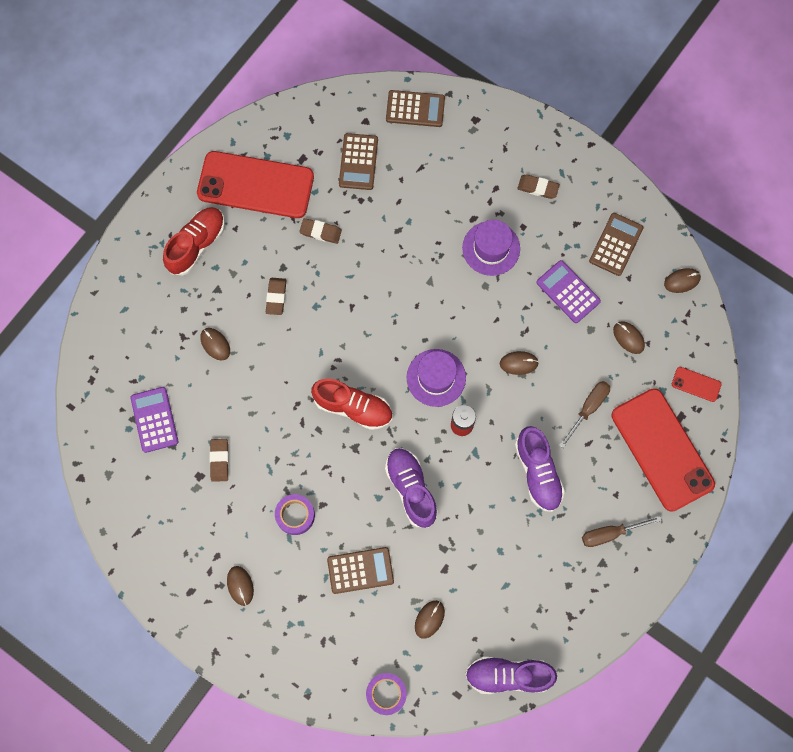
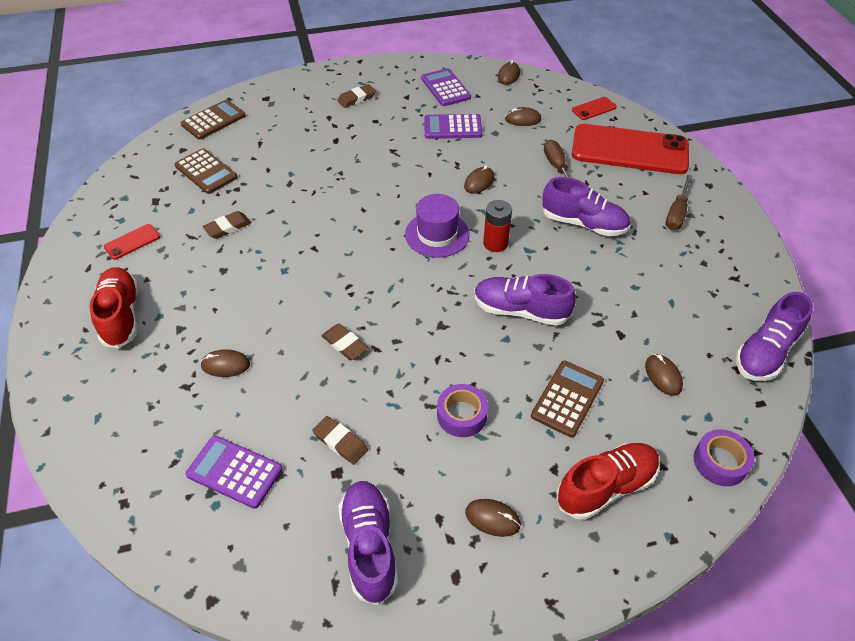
camera: 50 degrees left, 25 degrees down
(171, 532) = (369, 546): none -> purple shoe
(255, 185) = (132, 242): red phone -> red phone, size x0.40
(276, 297) = (242, 291): brown eraser -> brown eraser (345, 344)
(353, 407) = (403, 303): red shoe -> red shoe (606, 487)
(491, 248) = (370, 144): purple hat -> none
(616, 244) = (445, 88): brown calculator -> purple calculator

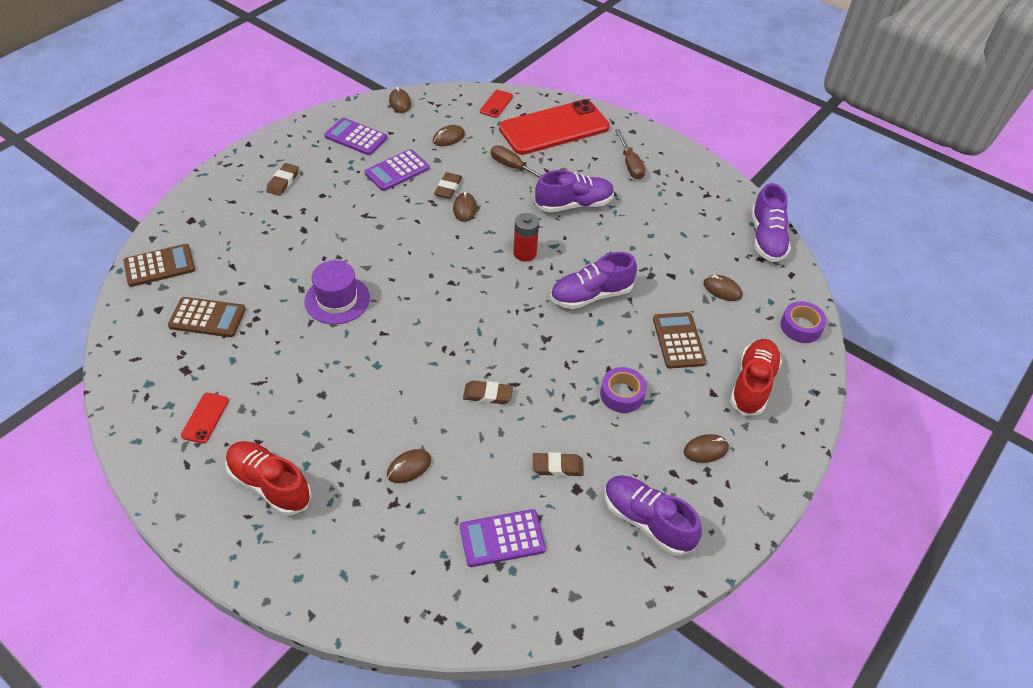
camera: 40 degrees left, 0 degrees up
(213, 120) = (159, 266): brown calculator -> brown calculator turned 60 degrees clockwise
(227, 227) = (285, 356): brown eraser -> brown eraser (448, 188)
(437, 234) = (473, 269): purple hat -> purple hat (337, 300)

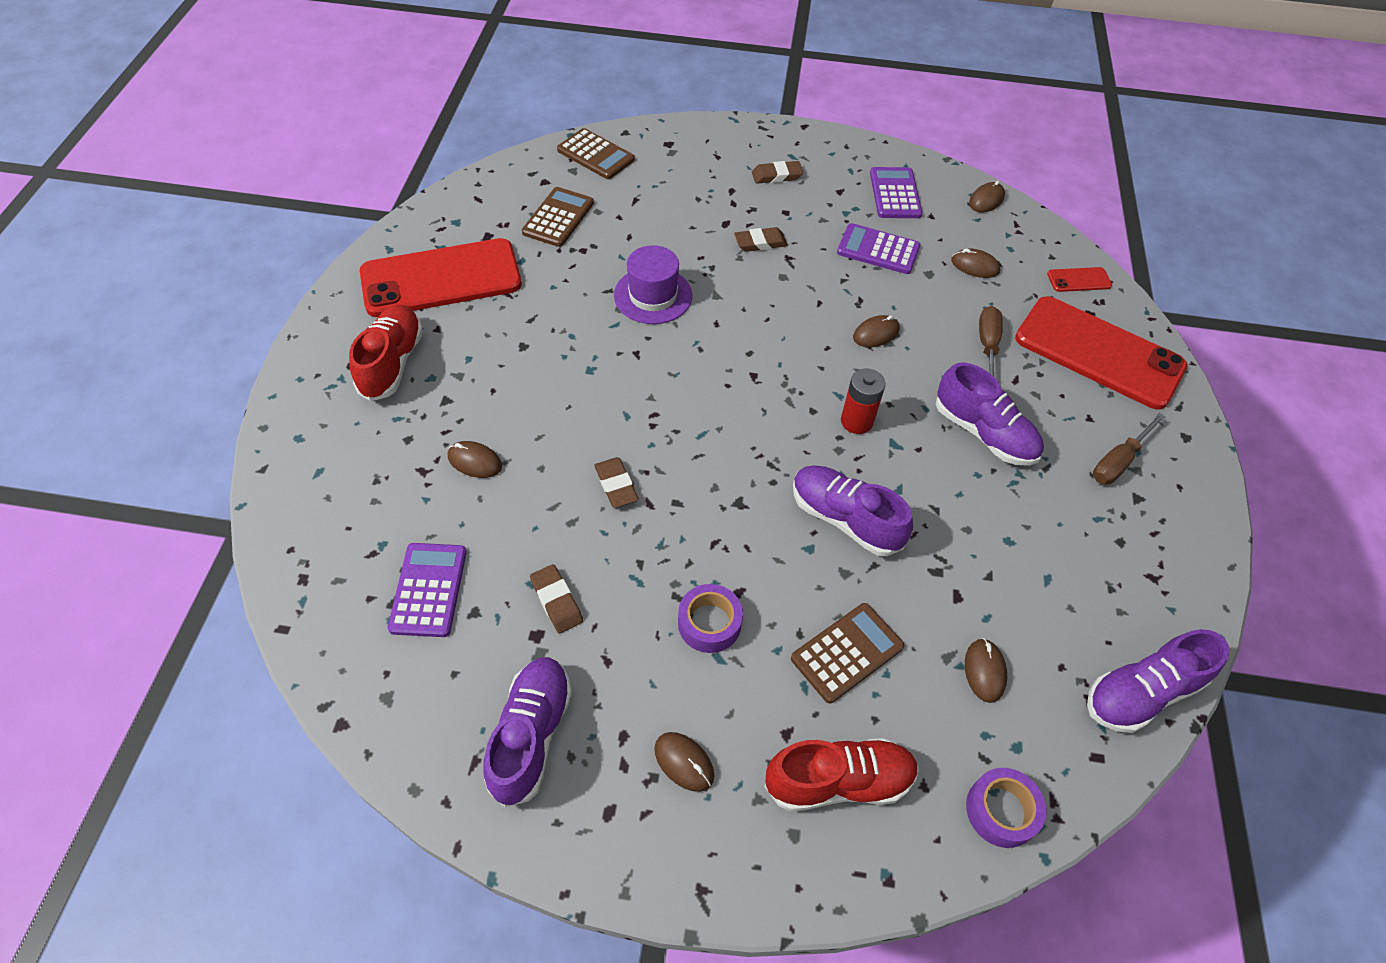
camera: 60 degrees right, 5 degrees up
(205, 418) = (441, 278): red phone -> red phone, size x2.48
(207, 318) = (558, 218): brown calculator -> brown calculator turned 135 degrees counterclockwise
(448, 188) = (894, 304): brown eraser -> brown eraser (760, 243)
(502, 538) = (428, 590): purple calculator -> purple calculator turned 45 degrees clockwise

